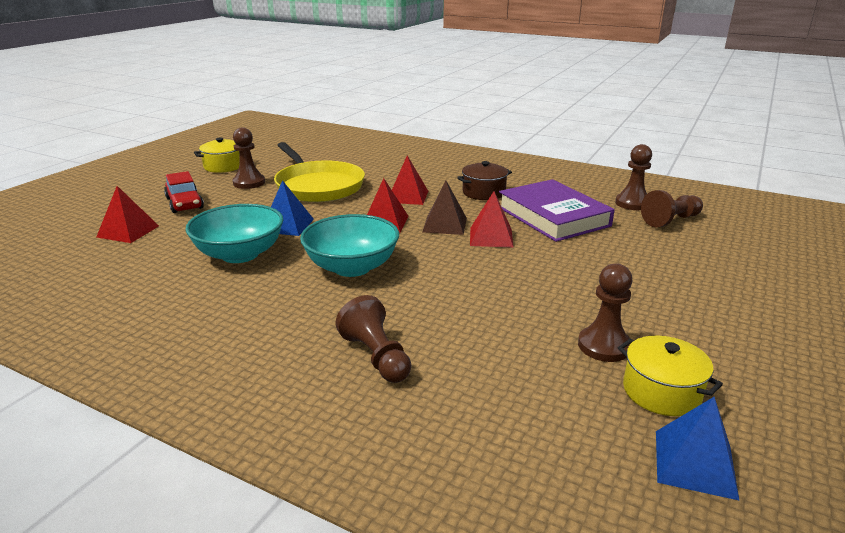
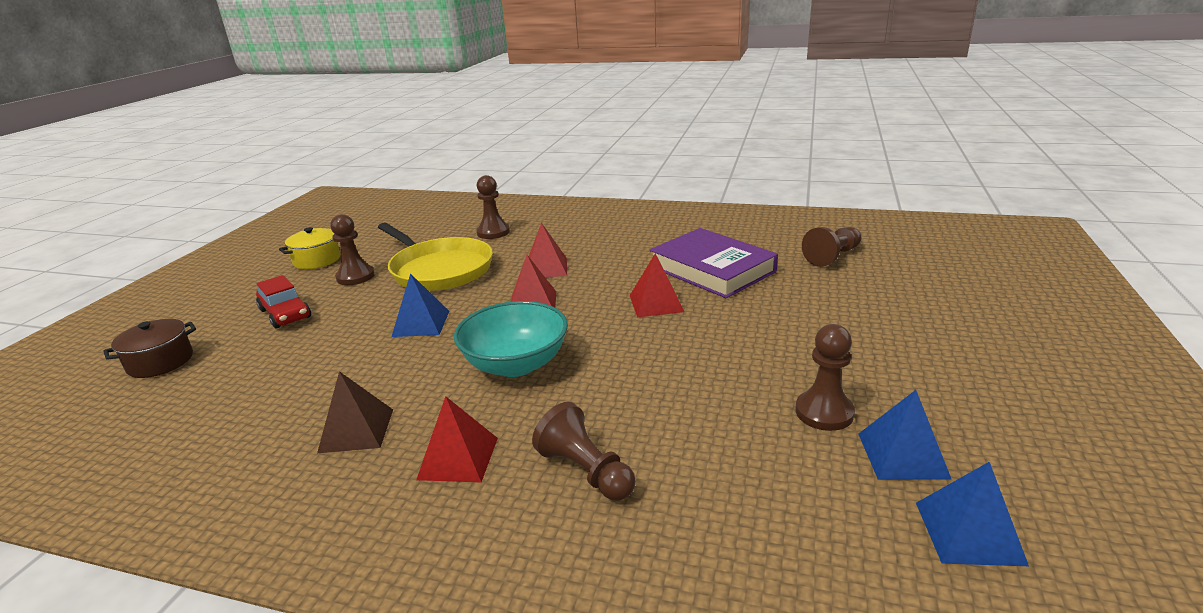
camera: 10 degrees left, 0 degrees up
(128, 231) = (226, 361): red pyramid -> red pyramid (458, 458)
(240, 254) = (377, 369): turquoise bowl -> none
(444, 225) = (600, 296): brown pyramid -> brown pyramid (356, 430)
(484, 193) = (628, 252): brown pot -> brown pot (160, 362)
(632, 203) = (787, 242): brown pawn -> brown pawn (493, 232)
(661, 392) = (902, 455): yellow pot -> blue pyramid

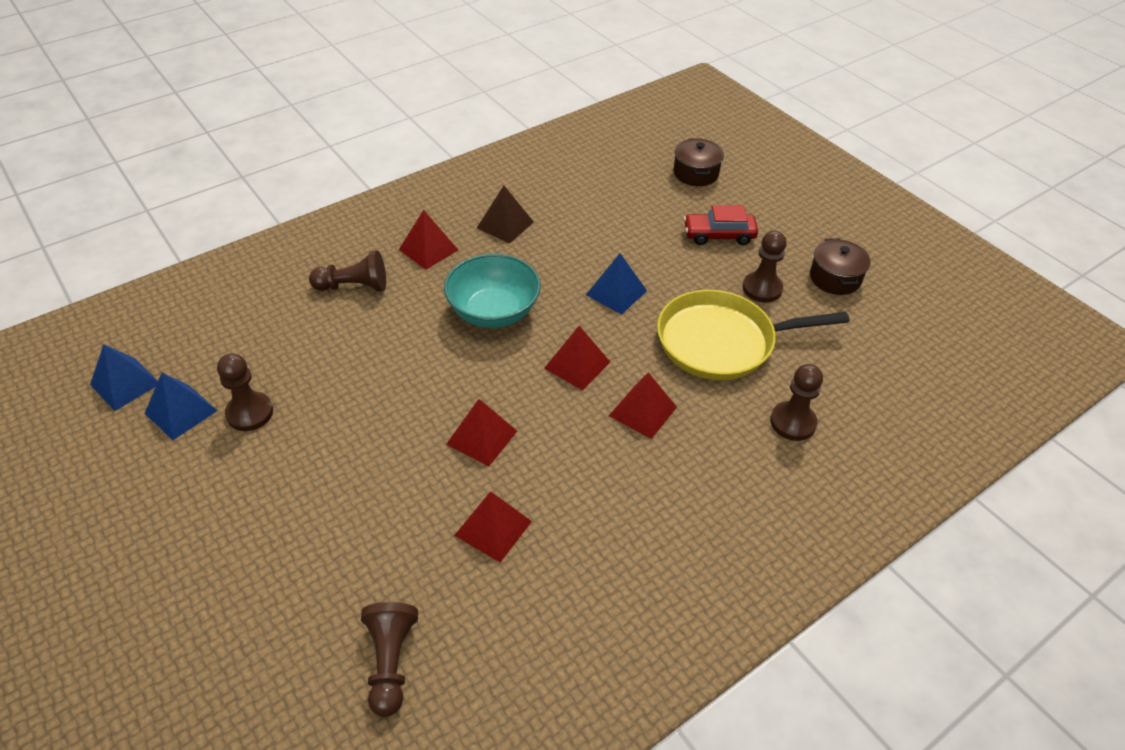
camera: 125 degrees right, 20 degrees up
(317, 260) = (835, 278): yellow pot -> brown pot
(712, 269) = (493, 528): purple book -> red pyramid

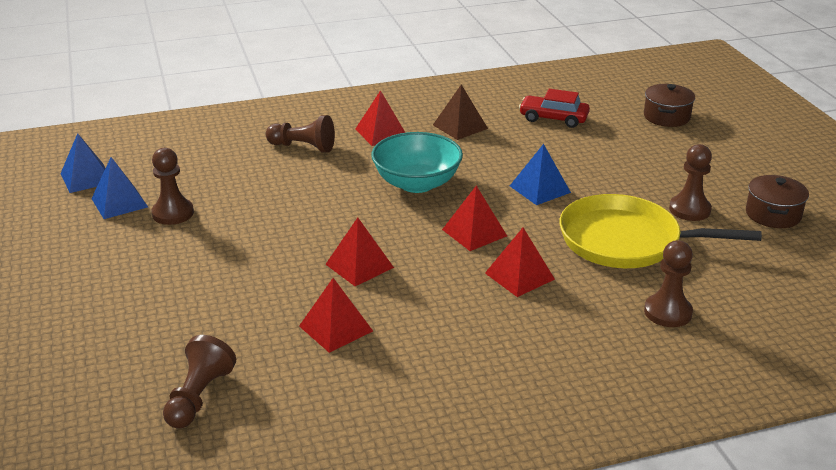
camera: 20 degrees right, 15 degrees down
(719, 235) = (666, 164): red car -> red car (553, 118)

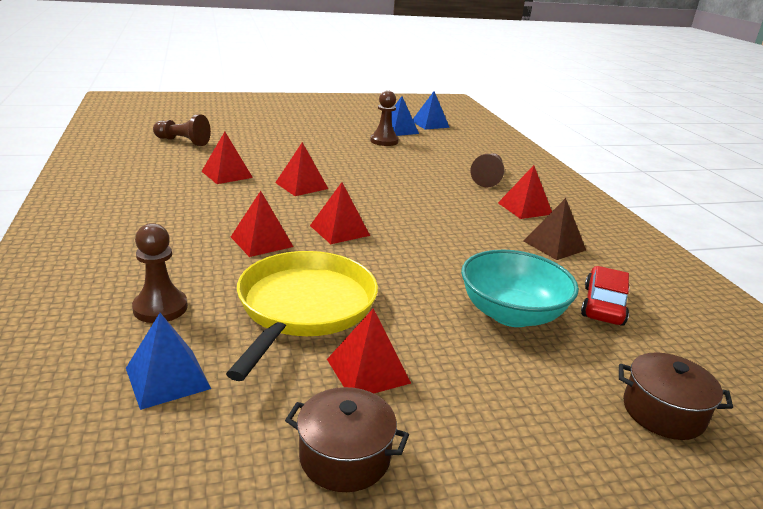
camera: 90 degrees right, 5 degrees down
(417, 183) = (429, 215): turquoise bowl -> turquoise bowl (511, 314)
(539, 189) = (421, 272): blue pyramid -> blue pyramid (167, 378)
(689, 209) = (368, 371): brown pawn -> red pyramid

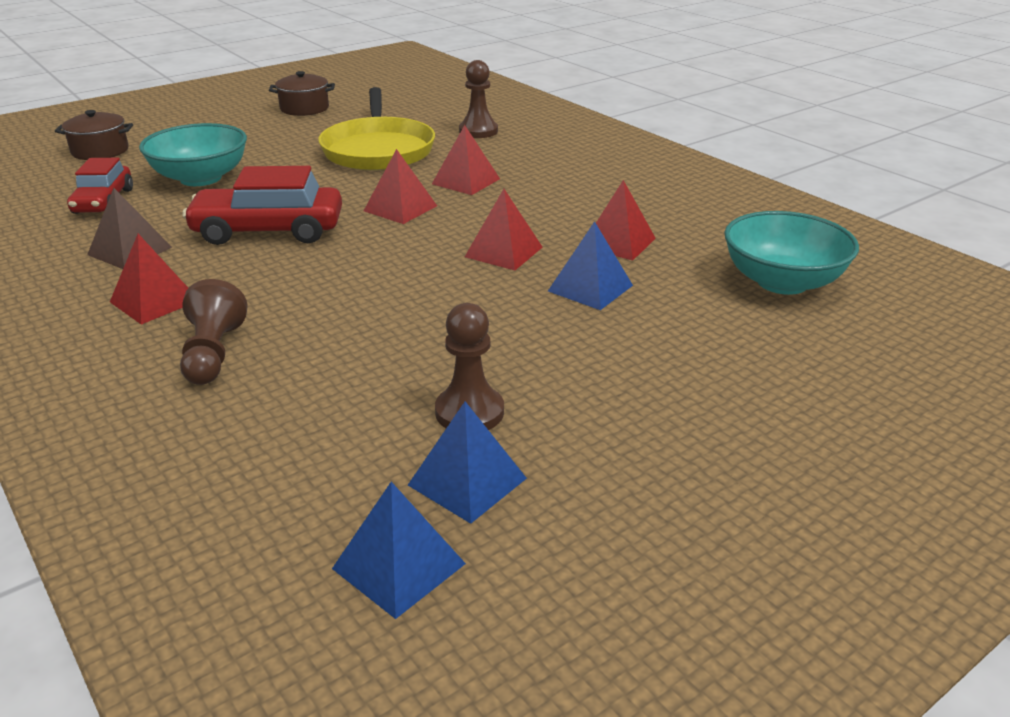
camera: 160 degrees right, 5 degrees up
(167, 378) = (426, 111): blue pyramid -> blue pyramid (590, 288)
(183, 142) = (782, 282): brown pawn -> turquoise bowl
(368, 371) = (309, 133): red pyramid -> none
(450, 236) = (268, 231): none -> red car

